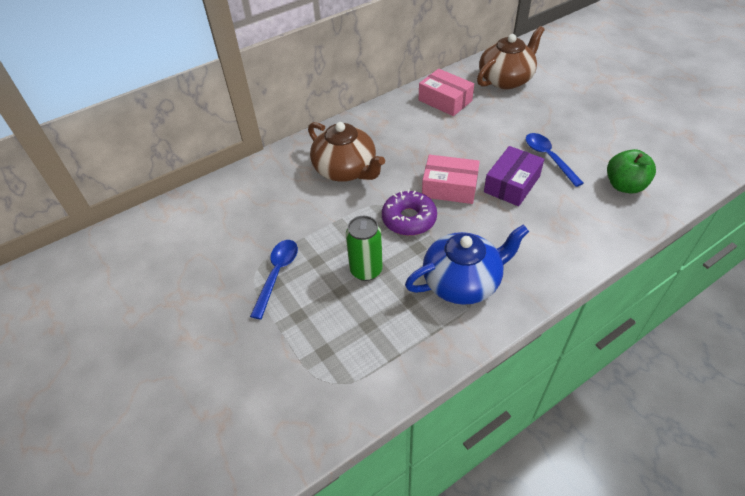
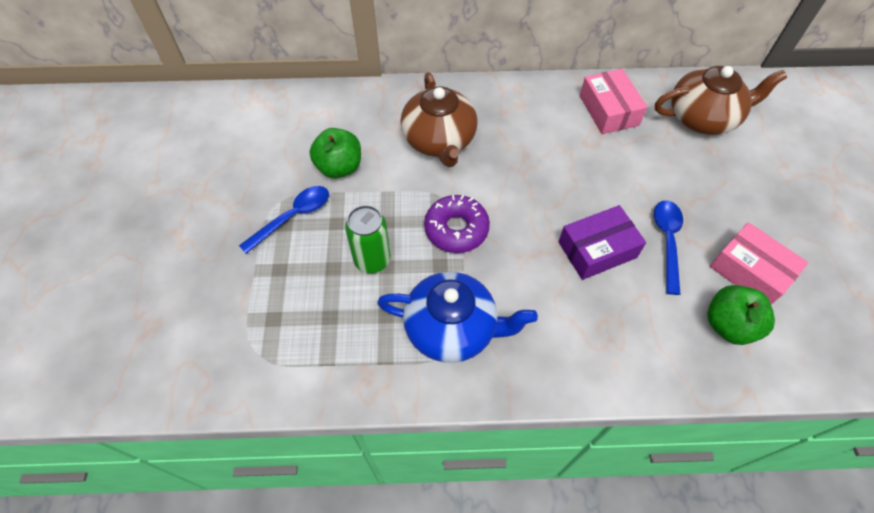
camera: 30 degrees right, 10 degrees up
(285, 223) = (339, 167): none -> green apple
(449, 187) = (526, 217): pink box -> pink box (750, 272)

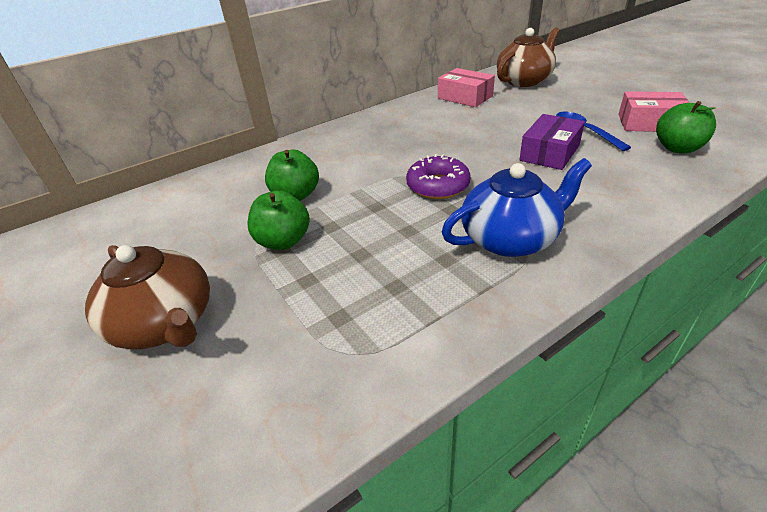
camera: 30 degrees left, 20 degrees down
(292, 217) = (283, 241): blue spoon -> green apple
(372, 260) = (391, 233): green can -> none
(439, 140) = (364, 151): brown teapot -> brown teapot (165, 323)

